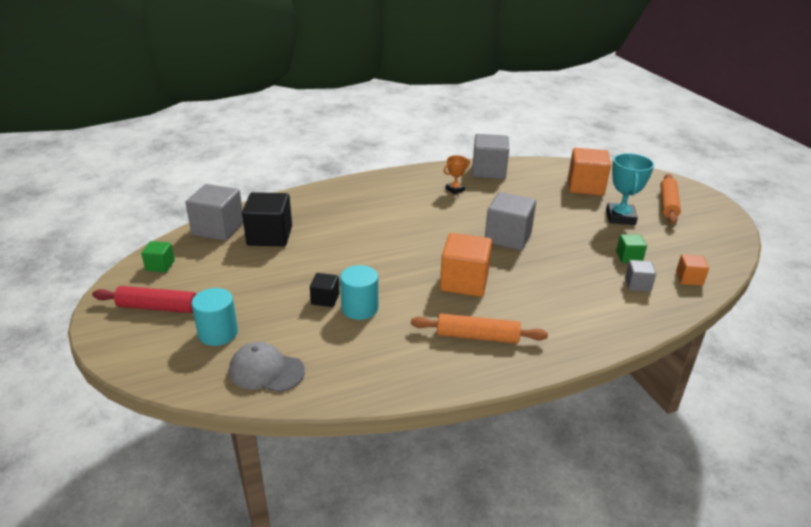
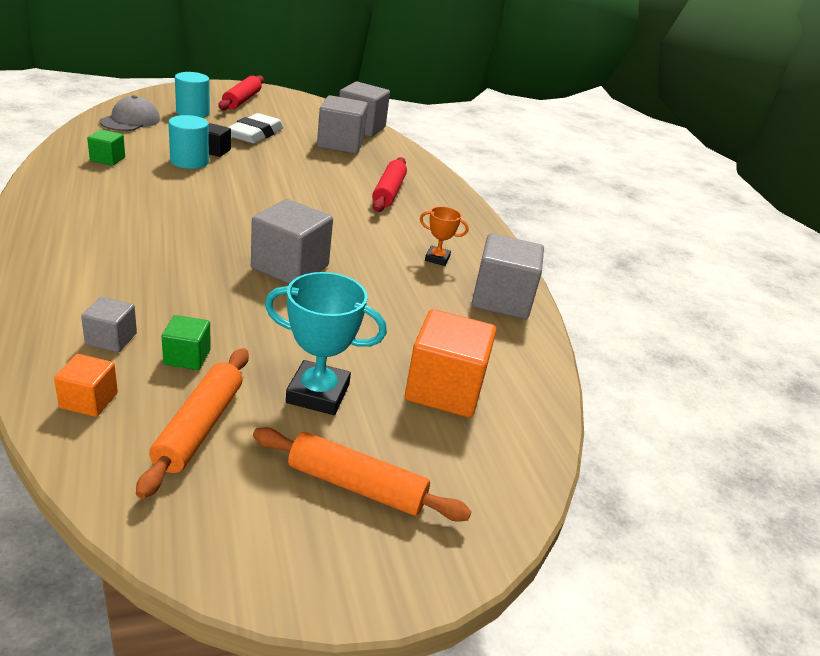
camera: 90 degrees right, 0 degrees up
(160, 265) = (304, 105): green cube -> green cube (107, 159)
(266, 283) = (255, 134): none -> white eraser
(269, 236) = (340, 144): black cube -> grey cube
(362, 209) = (388, 192): none -> red rolling pin
(455, 189) = (437, 258): orange trophy -> orange trophy turned 45 degrees counterclockwise
(464, 282) = (202, 217): orange cube -> none
(477, 336) = (98, 203): orange rolling pin -> orange rolling pin (199, 427)

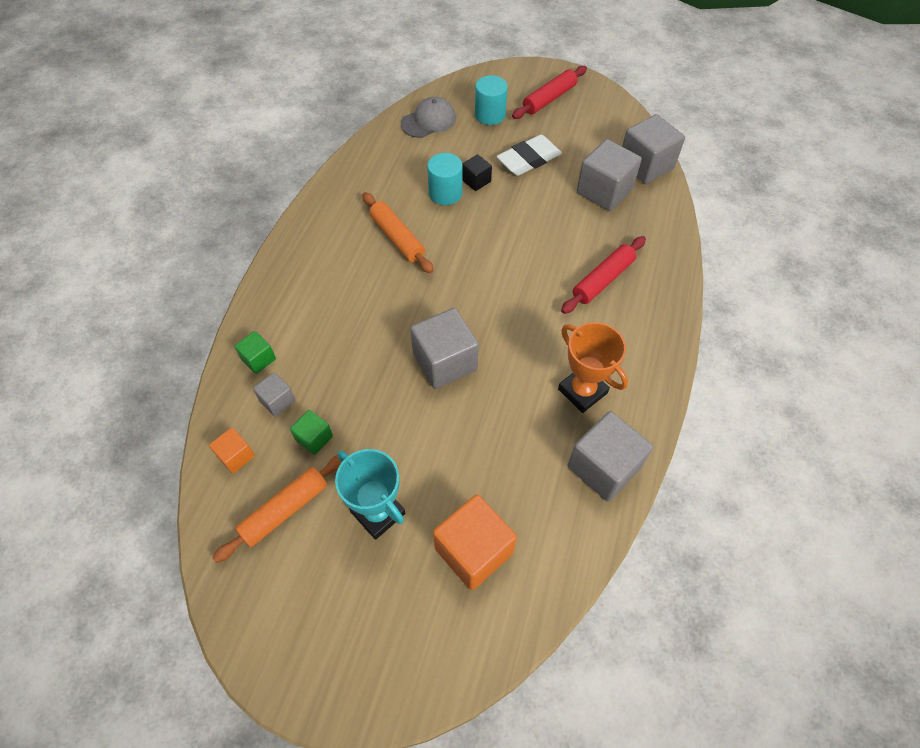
camera: 40 degrees right, 25 degrees up
(107, 159) = (381, 177): green cube -> green cube (258, 359)
(356, 486) = (348, 611): orange rolling pin -> orange rolling pin (397, 238)
(437, 258) = (582, 391): orange trophy -> orange trophy, size x1.75

